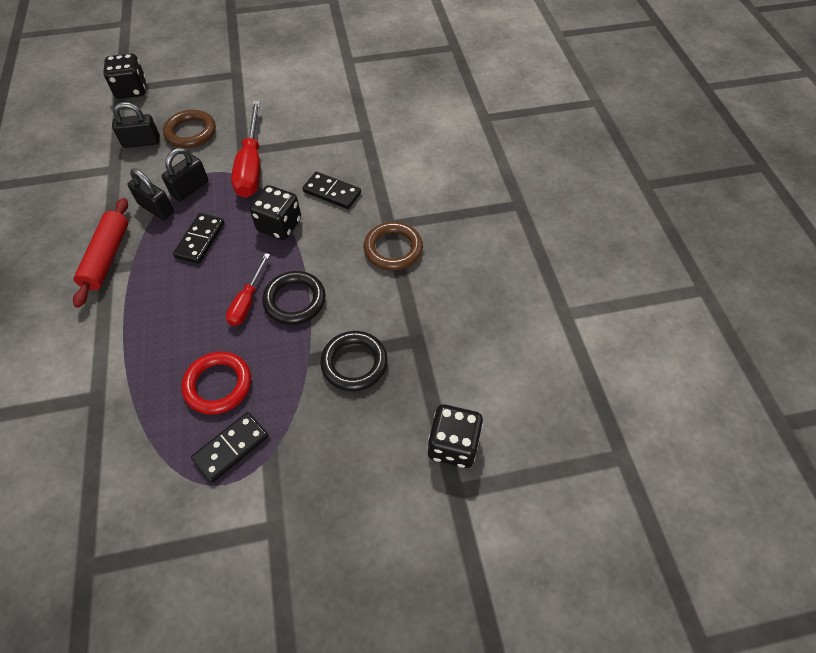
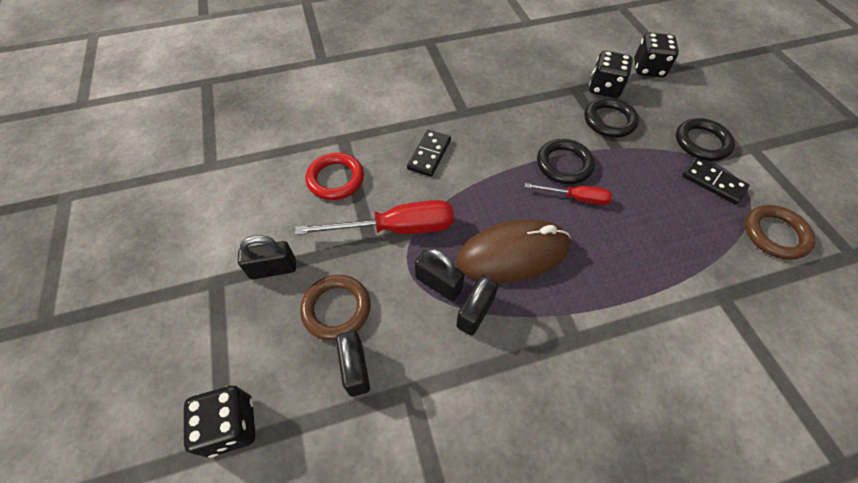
camera: 95 degrees left, 0 degrees up
(107, 257) = (560, 345): red rolling pin -> none
(200, 240) = (513, 254): black domino -> brown mouse
(218, 385) = (666, 202): red ring -> red ring (335, 179)
(236, 100) = (273, 269): none -> black padlock
(279, 225) = (479, 189): black dice -> black dice (604, 88)
(297, 461) = (702, 142): none -> black ring
(393, 249) = (491, 107): brown ring -> brown ring (775, 234)

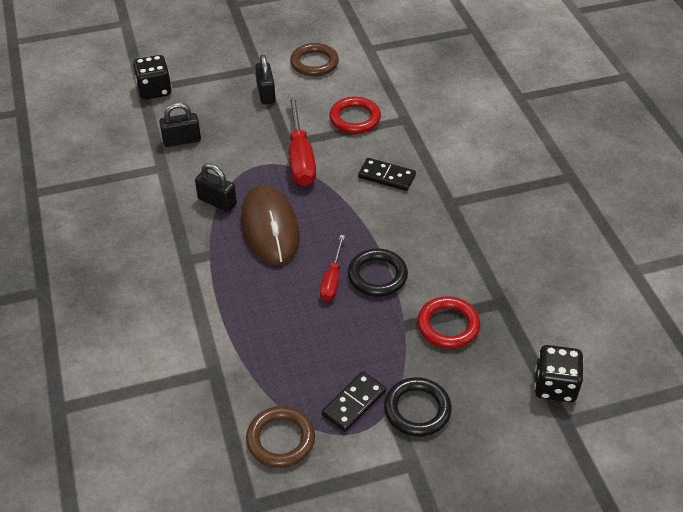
camera: 90 degrees right, 10 degrees down
(336, 309) = (229, 128): brown ring -> brown ring (314, 63)
(438, 283) = (245, 181): black padlock -> none
(604, 88) = (507, 330): black dice -> none
(609, 120) = (448, 325): black ring -> red ring

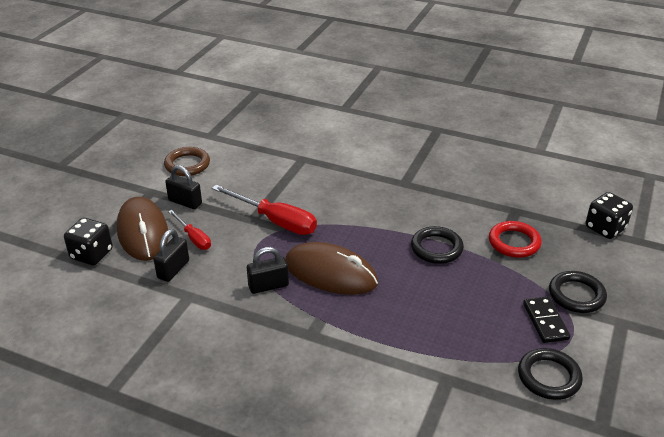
camera: 50 degrees left, 10 degrees down
(206, 97) = (142, 232): none -> brown mouse
(280, 439) = (549, 377): brown ring -> black ring
(332, 279) = (417, 270): red screwdriver -> red screwdriver (193, 238)
(355, 118) = (271, 178): red ring -> none
(386, 176) = (347, 195): black domino -> none

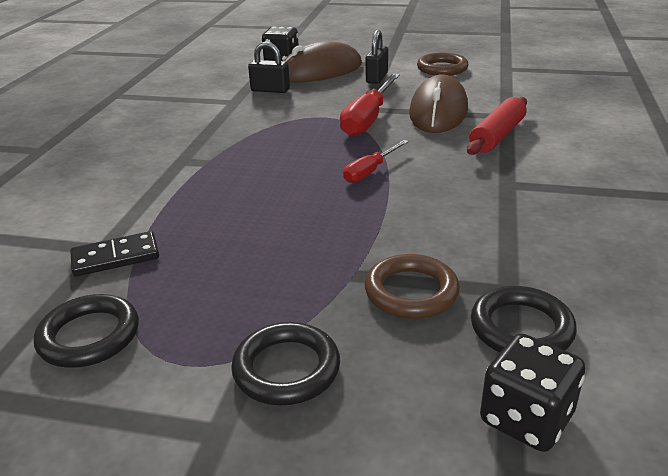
camera: 80 degrees right, 5 degrees down
(193, 238) = (320, 90): red screwdriver -> red screwdriver (370, 171)
(268, 286) = (256, 131): black padlock -> none
(330, 273) = (285, 158): brown mouse -> brown mouse (438, 111)
(334, 170) = (497, 136): none -> red rolling pin
(436, 248) = (363, 221): black ring -> black ring (521, 328)
(514, 242) = (411, 292): red ring -> brown ring
(545, 321) = (213, 331): black domino -> black domino (116, 257)

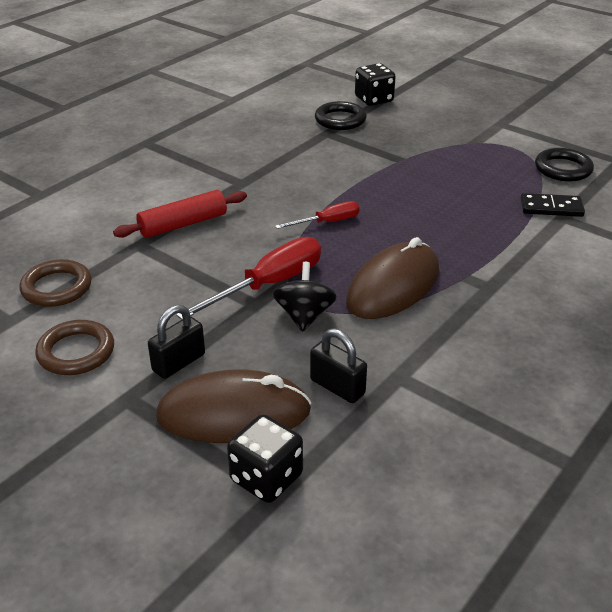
camera: 155 degrees left, 5 degrees up
(286, 369) = (462, 133): black ring -> none
(322, 111) = (304, 316): none -> black spinning top
(411, 292) = (377, 144): brown ring -> brown ring (56, 287)
(438, 111) = (189, 272): brown mouse -> brown mouse (393, 286)

